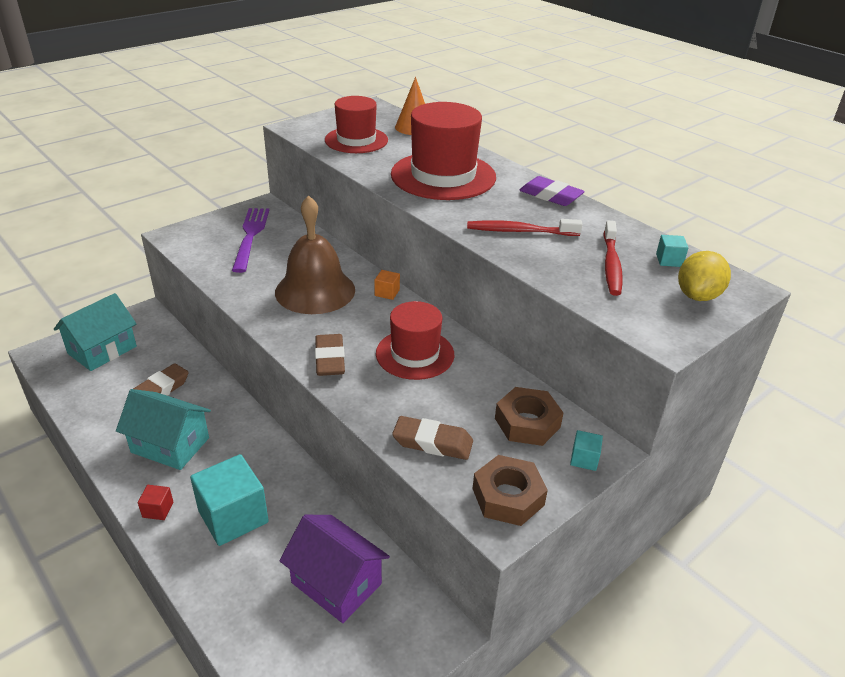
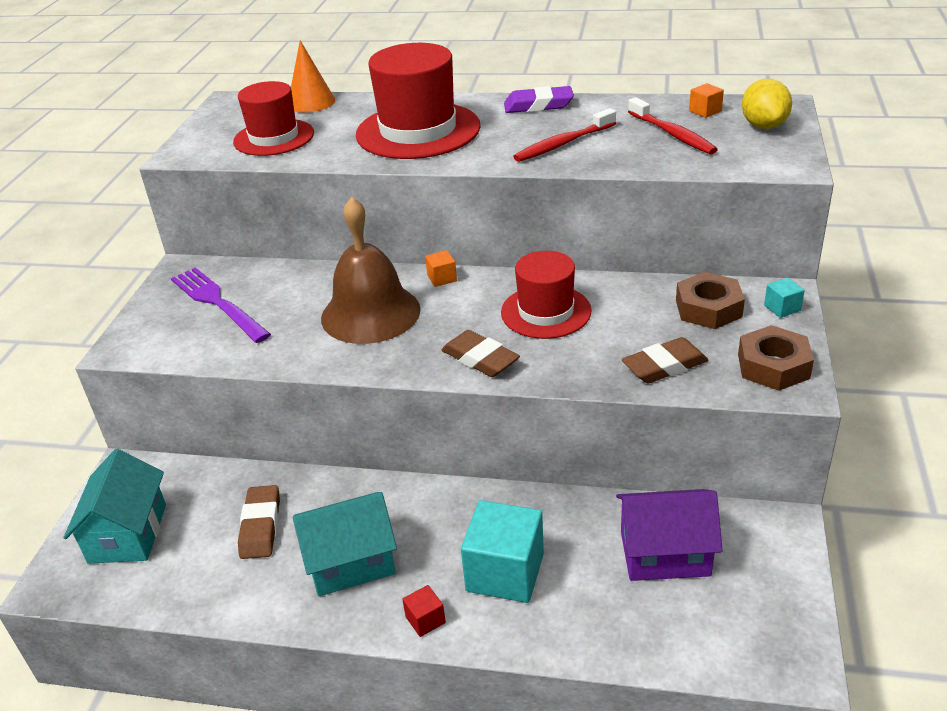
camera: 35 degrees left, 0 degrees up
(669, 260) = (705, 111): turquoise cube -> orange cube

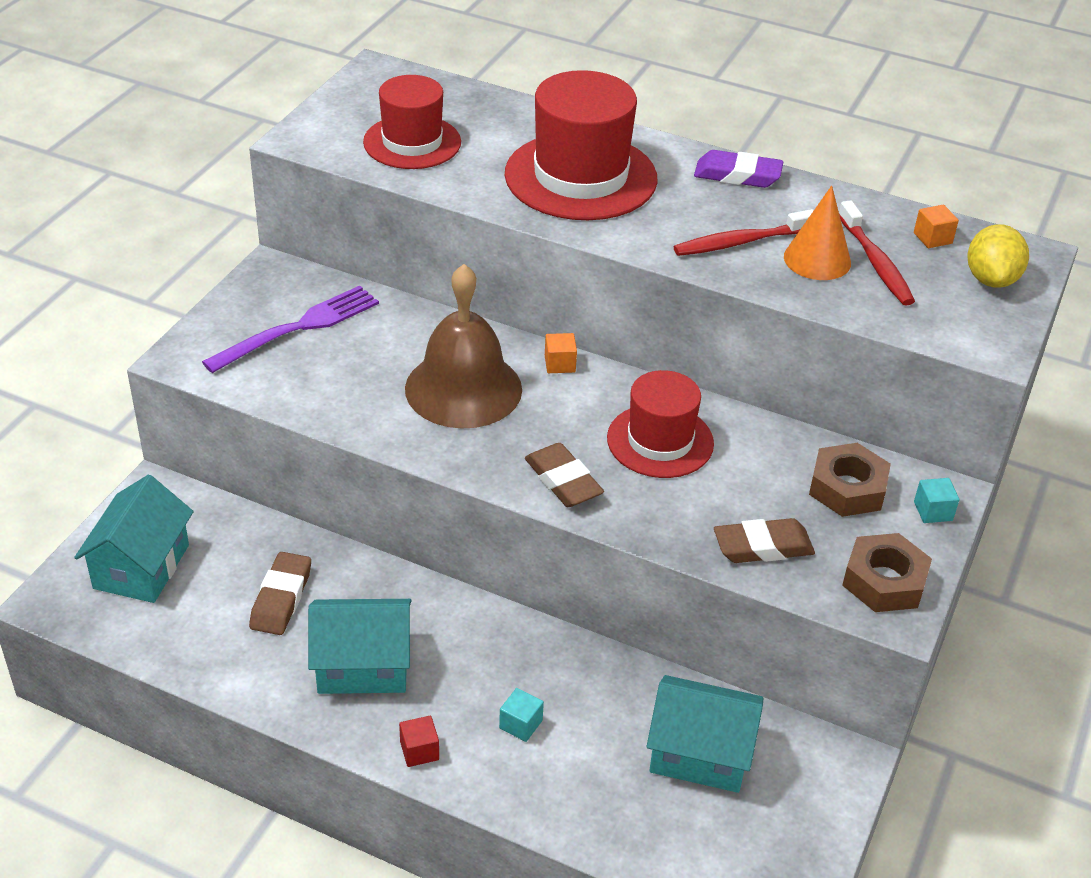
camera: 10 degrees right, 5 degrees up
(217, 302) = (299, 327): purple fork -> purple fork turned 75 degrees clockwise
(311, 102) = (472, 98): orange cone -> orange cone (817, 259)
(505, 572) = (520, 724): turquoise cube -> turquoise cube, size x0.44
(664, 553) = (700, 753): purple house -> turquoise house

